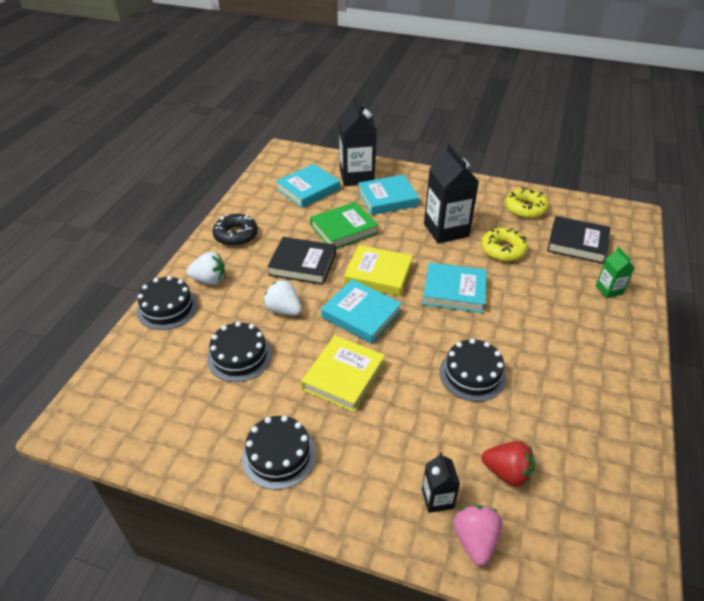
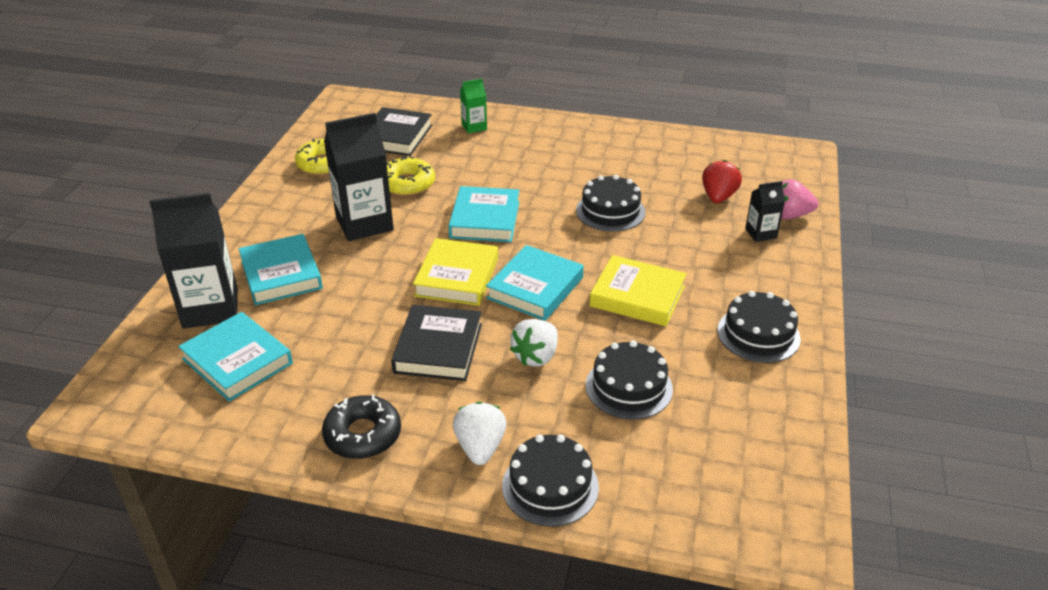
camera: 95 degrees left, 5 degrees down
(344, 229) = (356, 313): green book -> none

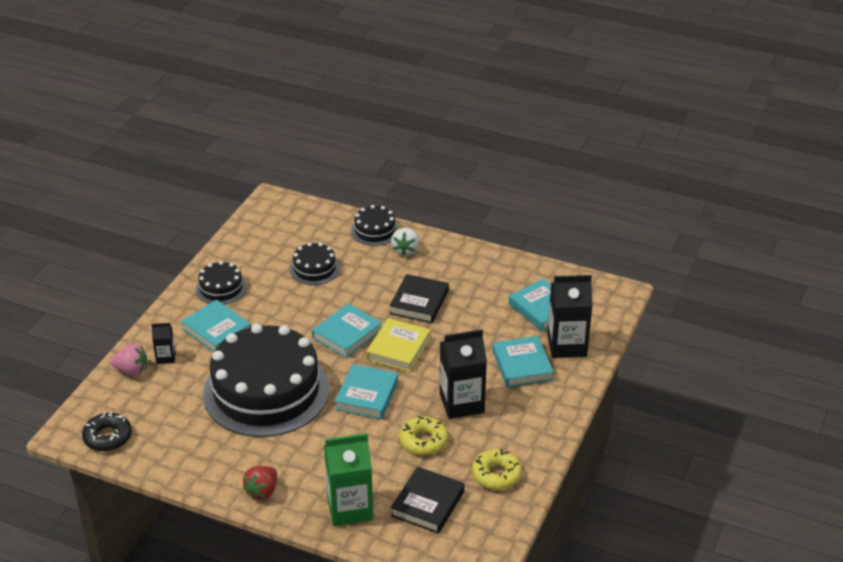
camera: 170 degrees left, 0 degrees up
(363, 435) = (467, 262): black donut -> black donut (107, 437)
(474, 127) = (350, 508): green carton -> green carton, size x2.00
(536, 356) = (361, 291): white strawberry -> none
(610, 211) = (266, 391): black cake -> black cake, size x2.28
(637, 296) = (281, 321): yellow book -> none
(718, 197) = (174, 394): red strawberry -> red strawberry (262, 491)
(720, 273) = (217, 330): none -> turquoise book

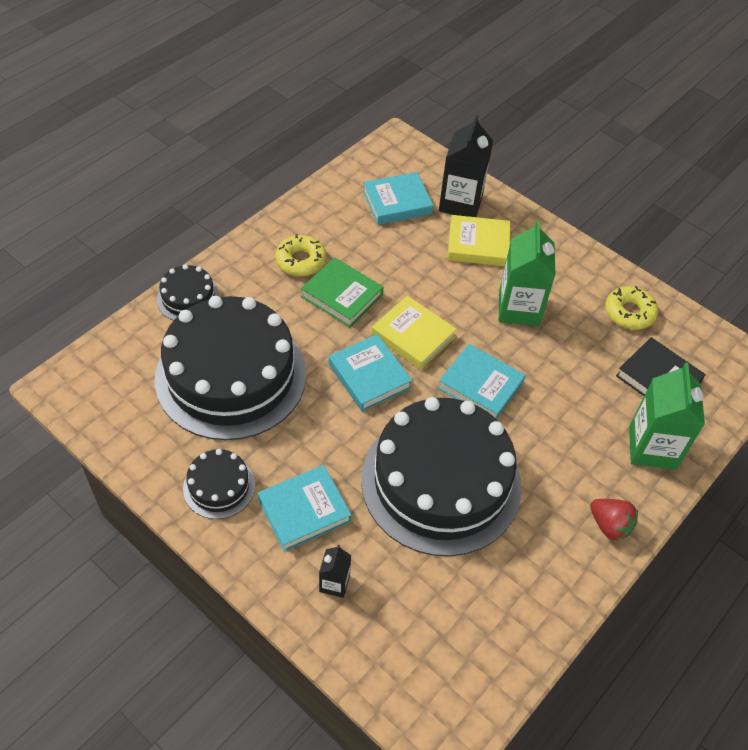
camera: 75 degrees left, 15 degrees up
(107, 437) = (470, 687): black donut -> none
(132, 370) = (345, 632): pink strawberry -> none
(314, 269) = (231, 376): black cake -> black cake, size x2.28
(405, 250) = (241, 281): white strawberry -> none
(419, 302) = (342, 296): black book -> green book
(423, 441) = (566, 356): yellow donut -> yellow donut (301, 261)
(461, 403) = (519, 308): black carton -> green carton
(522, 365) = (478, 245): turquoise book -> yellow book

